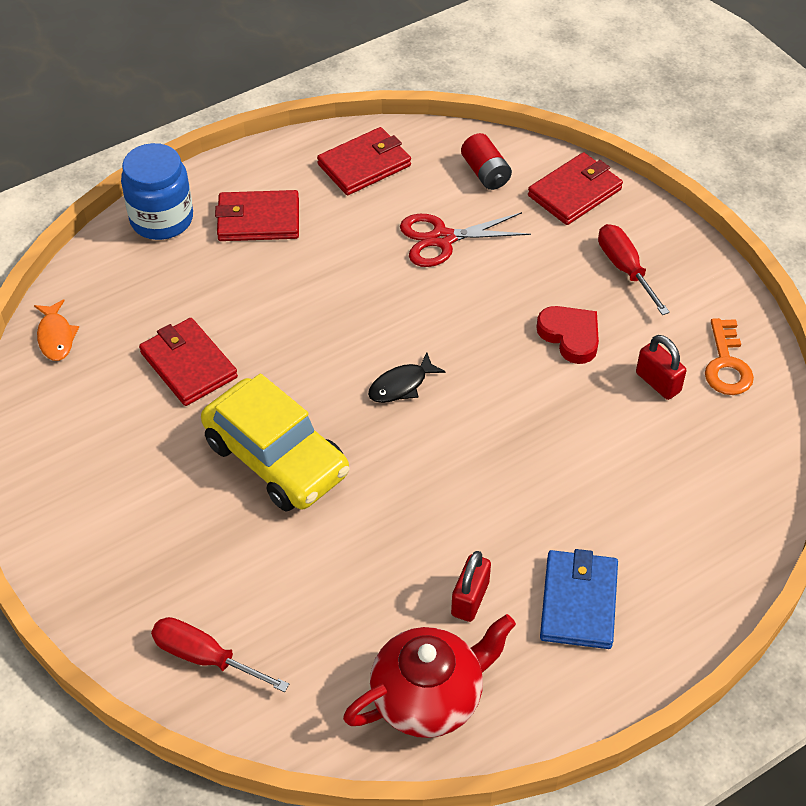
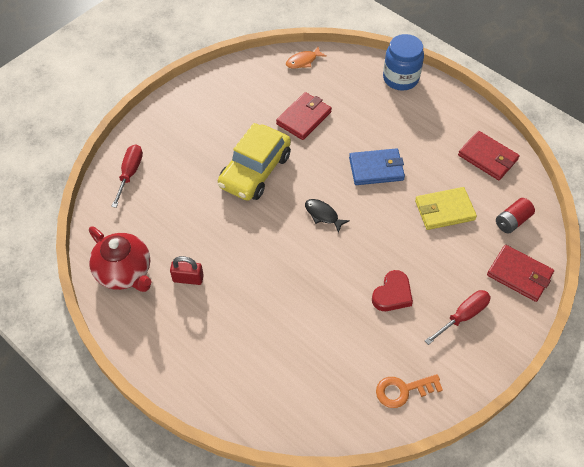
camera: 75 degrees right, 5 degrees up
(258, 220) = (419, 119): red wallet -> none
(442, 239) = (444, 210): red scissors -> yellow wallet
(578, 602) = (198, 332): blue wallet -> blue wallet (376, 169)
(658, 382) = (373, 350): red padlock -> none

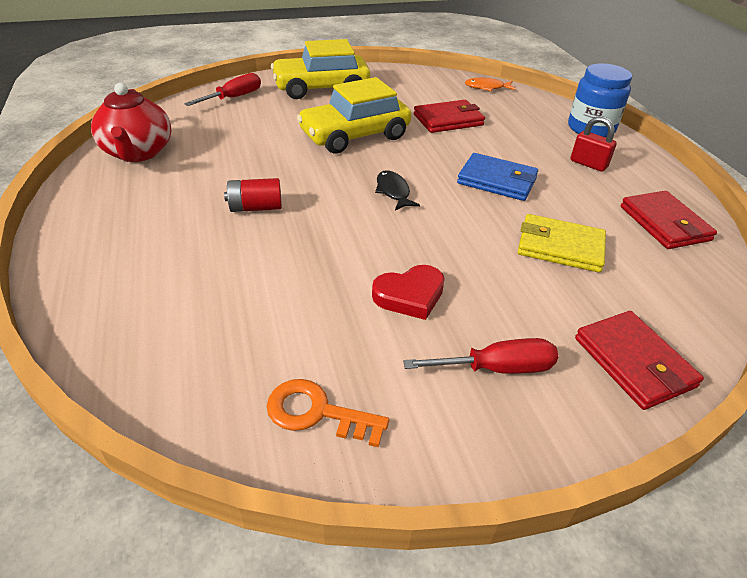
camera: 30 degrees right, 15 degrees down
(185, 126) = (321, 88): none -> yellow car
(188, 278) = (189, 181): red padlock -> red padlock (588, 164)
(512, 221) = (662, 297): red battery -> red battery (255, 208)

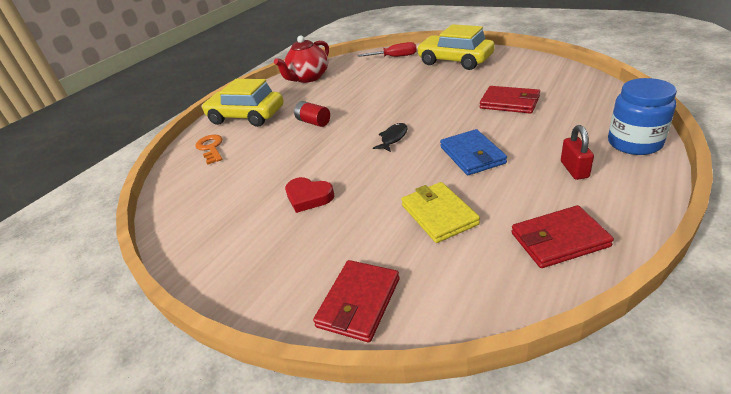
camera: 55 degrees right, 5 degrees down
(317, 413) = (196, 225): orange key -> orange key (211, 148)
(354, 135) = (426, 97): yellow car -> yellow car (246, 116)
(487, 87) = (588, 85): orange fish -> none
(497, 368) = (286, 255): red screwdriver -> none
(664, 223) = (559, 240): red wallet -> red wallet turned 45 degrees clockwise

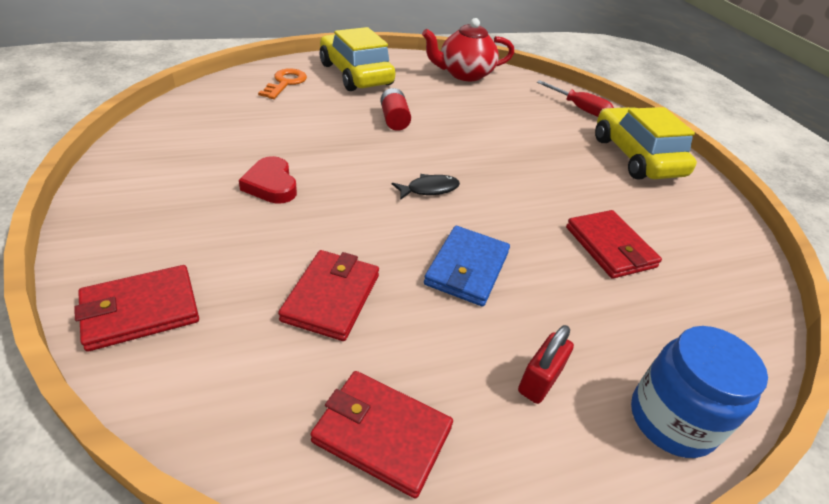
camera: 30 degrees right, 5 degrees up
(439, 214) = (331, 297): yellow wallet -> red wallet

